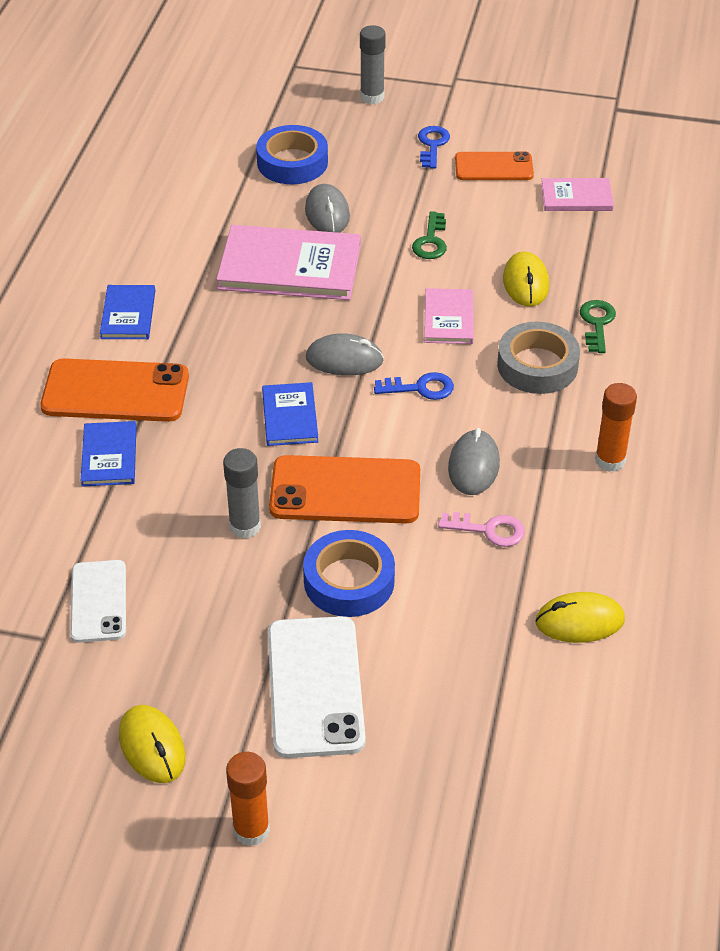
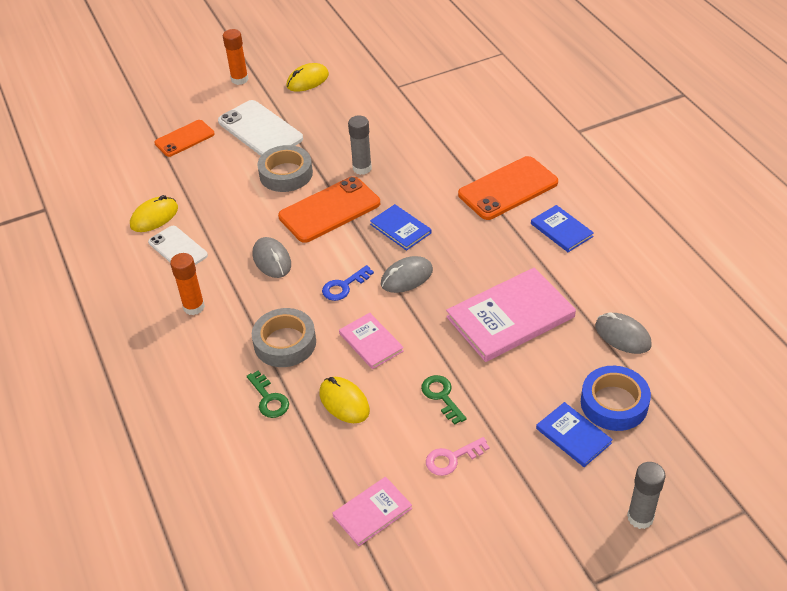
camera: 145 degrees right, 0 degrees up
(98, 601) = (392, 108): white phone -> white phone (178, 249)
(109, 456) = (467, 160): blue book -> blue book (573, 436)
(152, 747) = (307, 80): yellow mouse -> yellow mouse turned 60 degrees counterclockwise
(327, 213) = (536, 374): grey mouse -> grey mouse (622, 335)
(349, 581) = (286, 174): blue tape -> grey tape
(432, 145) = (535, 494): blue key -> none
(488, 530) = (235, 233): pink key -> pink key (452, 458)
(494, 167) = (464, 502): orange phone -> orange phone (184, 138)

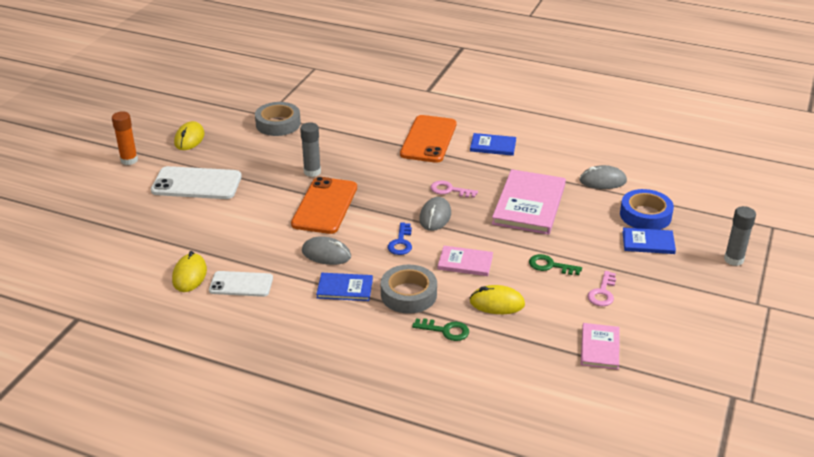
camera: 45 degrees left, 10 degrees down
(184, 138) = (138, 216): orange phone -> none
(194, 307) = (309, 311): orange glue stick -> none
(286, 174) = (259, 200): grey tape -> grey tape (278, 124)
(400, 228) = (391, 193): blue book -> blue book (345, 288)
(455, 256) = (449, 190): none -> pink key

